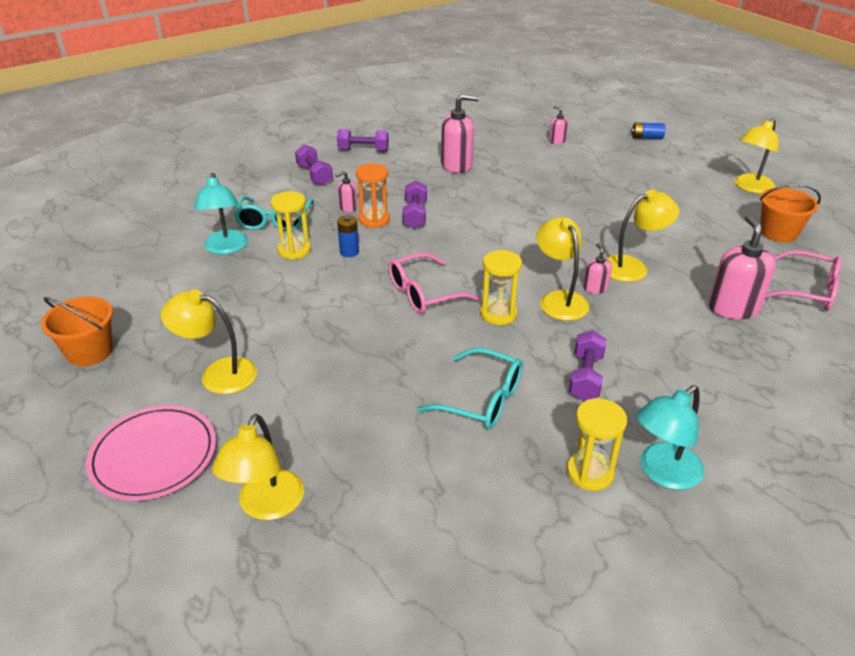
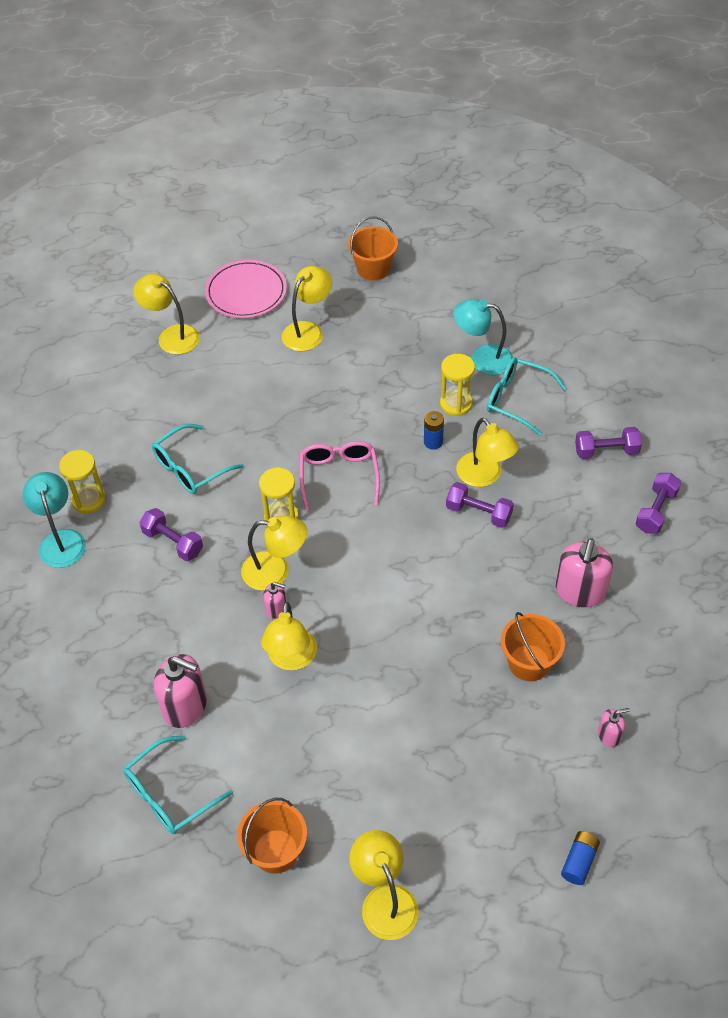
camera: 115 degrees right, 15 degrees up
(348, 207) = (520, 462): pink soap dispenser -> none
(374, 220) = (484, 476): orange hourglass -> yellow lamp
(532, 172) = (529, 662): none -> orange bucket
(806, 291) = (170, 794): pink glasses -> turquoise glasses

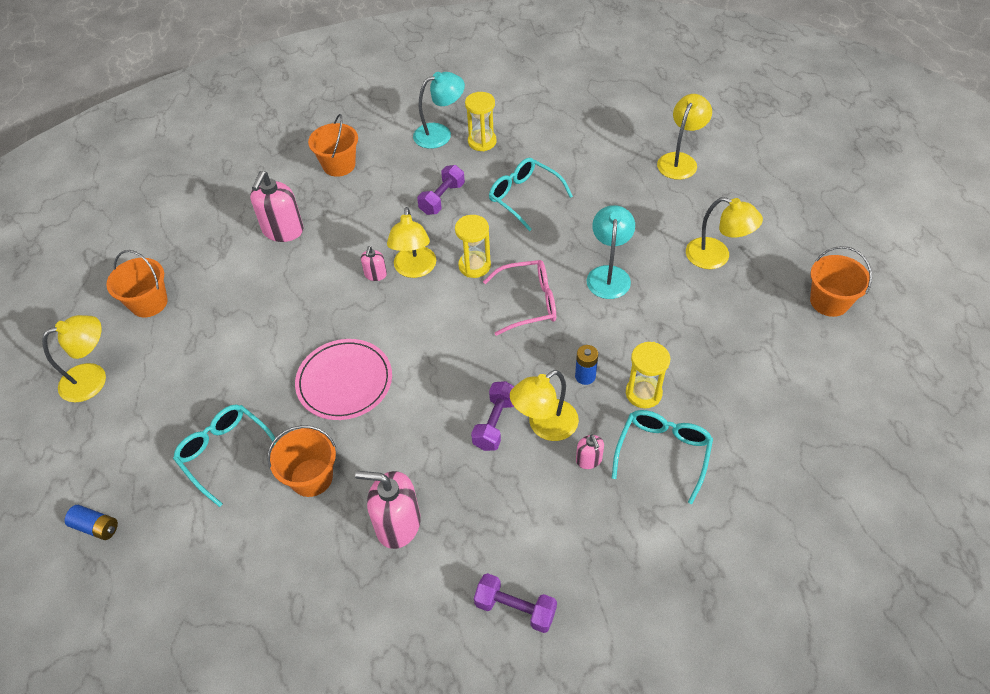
camera: 85 degrees right, 0 degrees up
(85, 648) = (339, 165): none -> orange bucket
(170, 794) = (207, 233): turquoise glasses -> turquoise glasses (226, 453)
(246, 292) = (755, 203): pink plate -> pink plate (344, 381)
(291, 659) = (323, 291): yellow lamp -> none
(482, 358) = (719, 415): turquoise lamp -> turquoise lamp (608, 274)
(606, 451) = (601, 551): purple dumbbell -> none
(609, 735) = (223, 554): pink soap dispenser -> pink soap dispenser (589, 460)

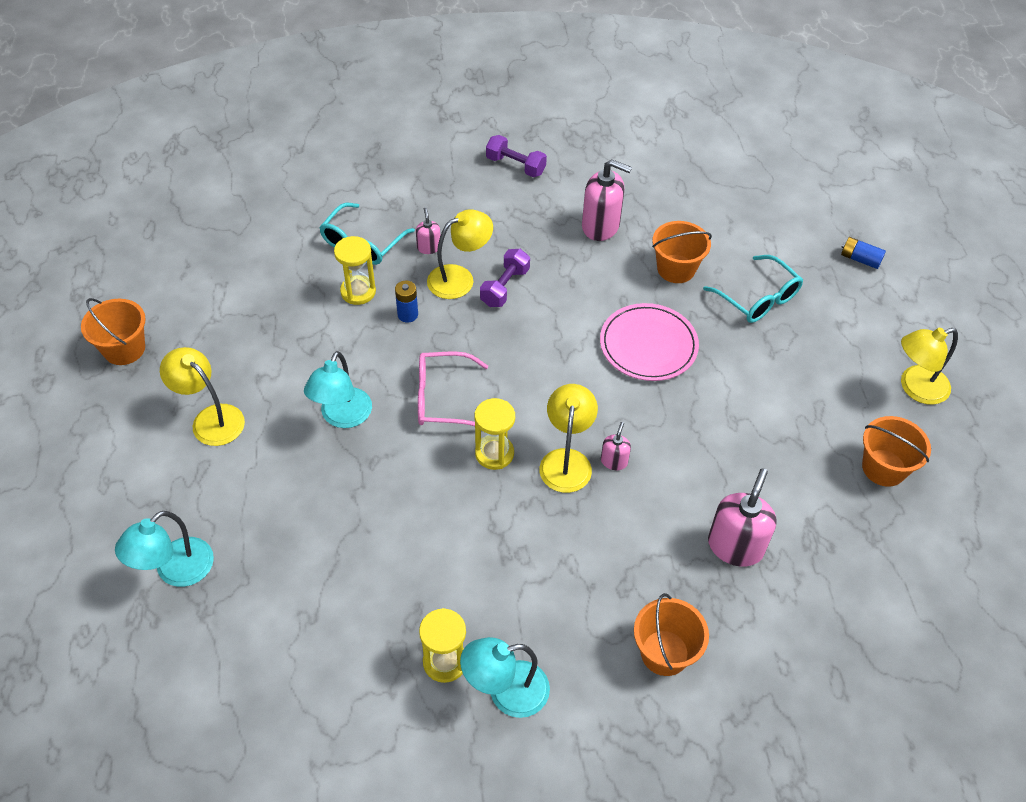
camera: 175 degrees left, 0 degrees up
(442, 198) = (520, 562): purple dumbbell -> none
(524, 197) = (409, 545): turquoise glasses -> none
(680, 160) = (175, 571): yellow lamp -> turquoise lamp

